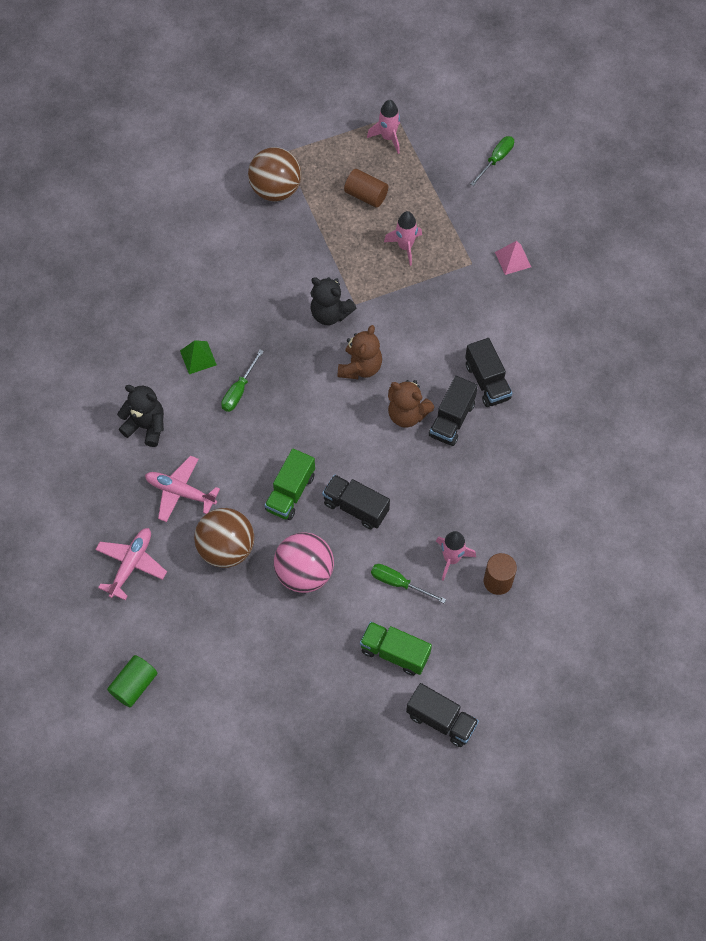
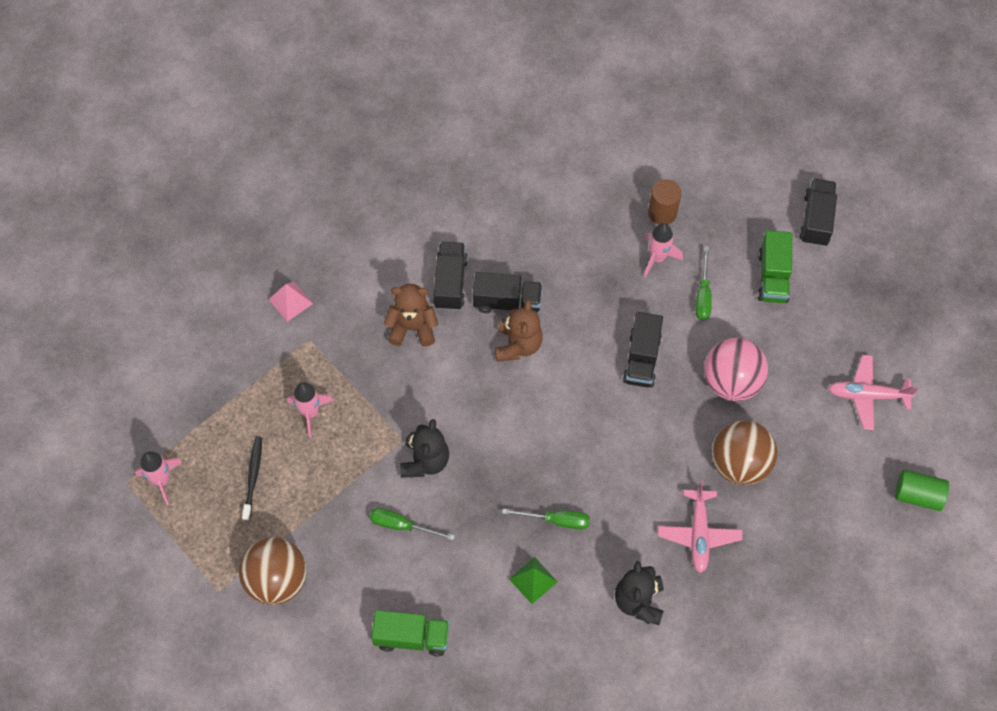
camera: 110 degrees left, 0 degrees up
(131, 564) = (799, 550): pink plane -> pink plane (867, 395)
(290, 492) = (652, 425): green truck -> green truck (412, 637)
(360, 367) = (480, 408): brown teddy bear -> brown teddy bear (412, 327)
(366, 195) = (253, 477): brown cylinder -> black toothbrush
(487, 381) = (450, 283): black truck -> black truck turned 45 degrees counterclockwise
(496, 160) = (160, 355): green screwdriver -> green screwdriver (402, 525)

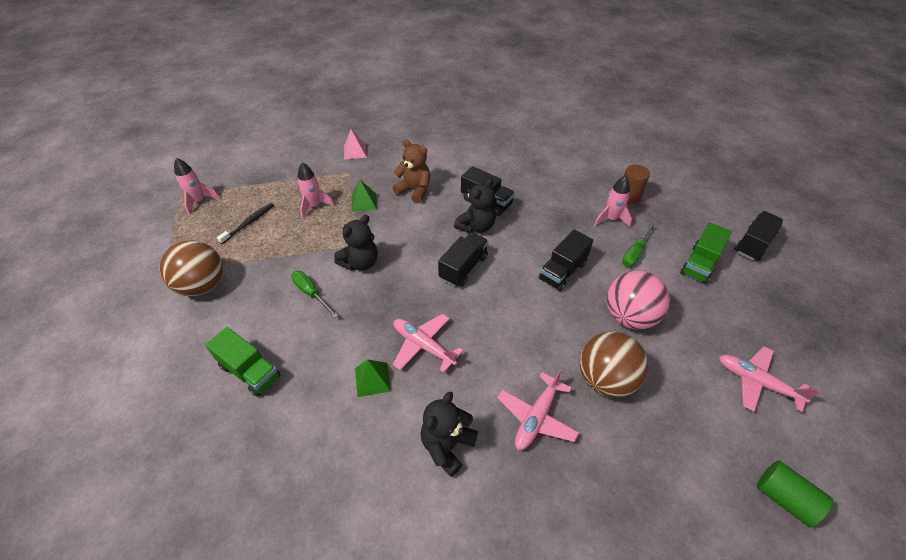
camera: 30 degrees right, 15 degrees down
(365, 377) = (364, 202): none -> green pyramid
(450, 283) = (457, 179): black truck -> black truck (463, 268)
(518, 345) = (476, 226): brown teddy bear -> black teddy bear
(556, 520) = (423, 345): green screwdriver -> pink plane

